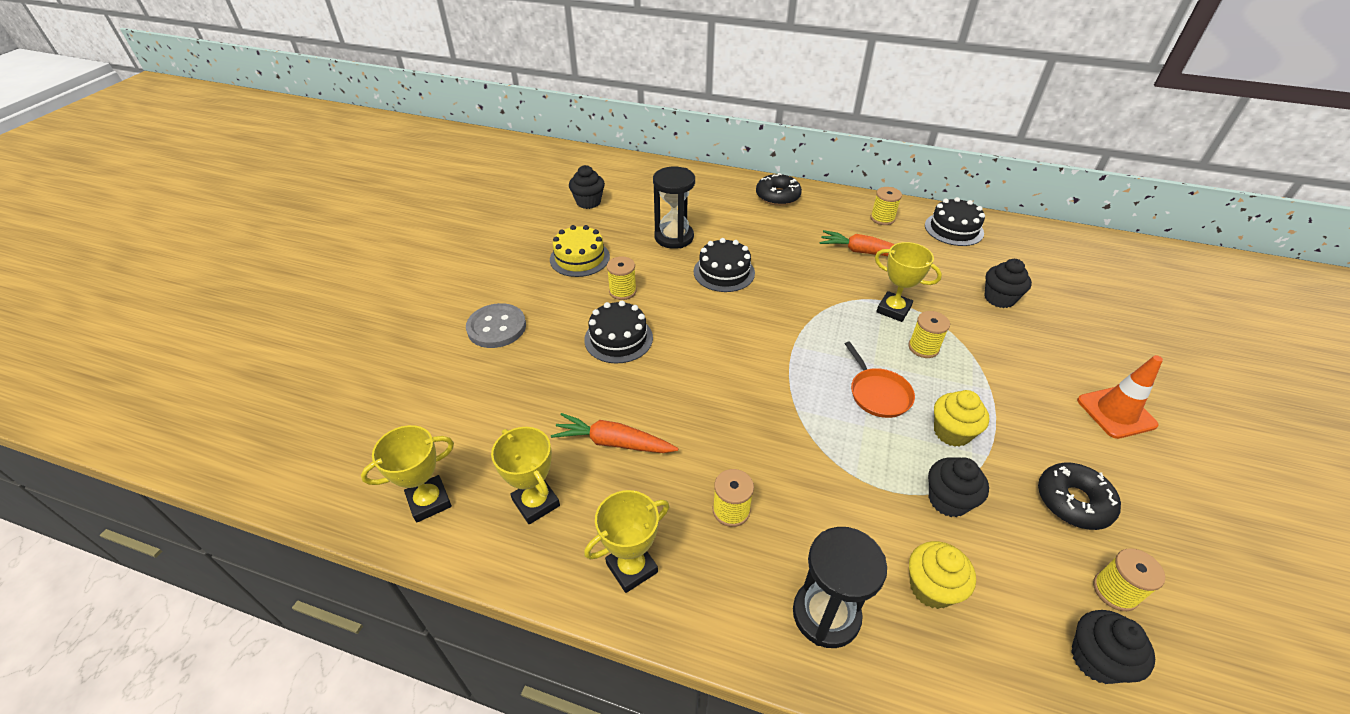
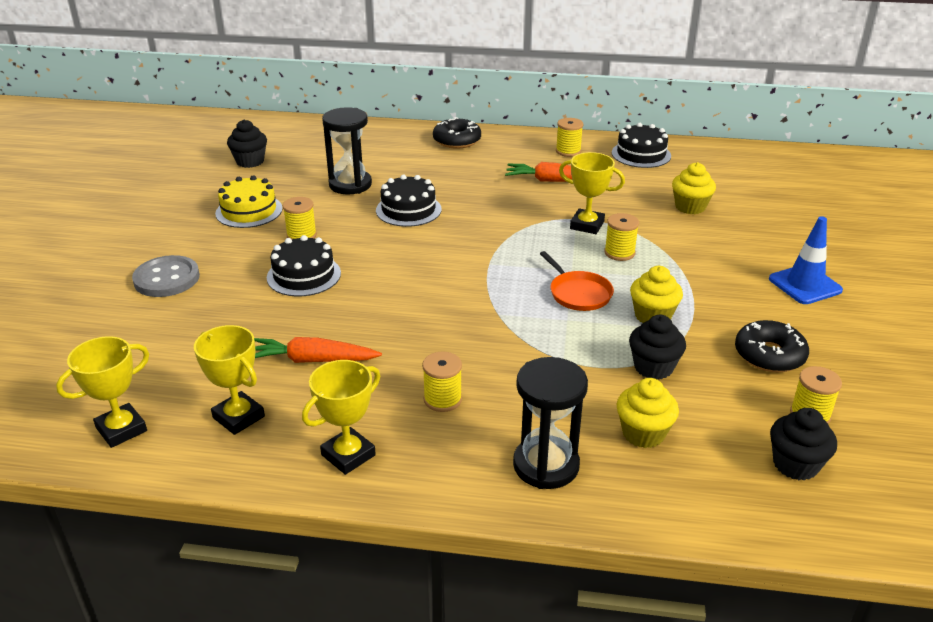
camera: 10 degrees left, 10 degrees down
(999, 298) = (690, 207): black cupcake -> yellow cupcake
(1116, 412) = (805, 285): orange traffic cone -> blue traffic cone

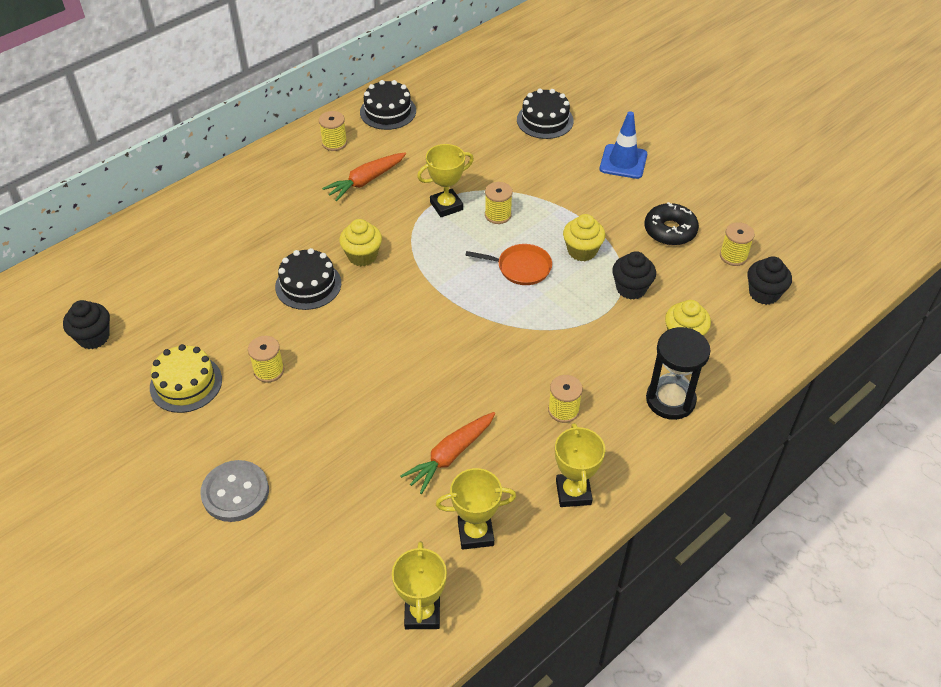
camera: 50 degrees left, 15 degrees up
(304, 275) = (331, 401): black cake -> black cake (545, 120)
(350, 184) = (223, 295): black hourglass -> none
(457, 140) = (234, 189): black donut -> none
(690, 207) = (484, 141): yellow cupcake -> yellow cupcake (362, 256)

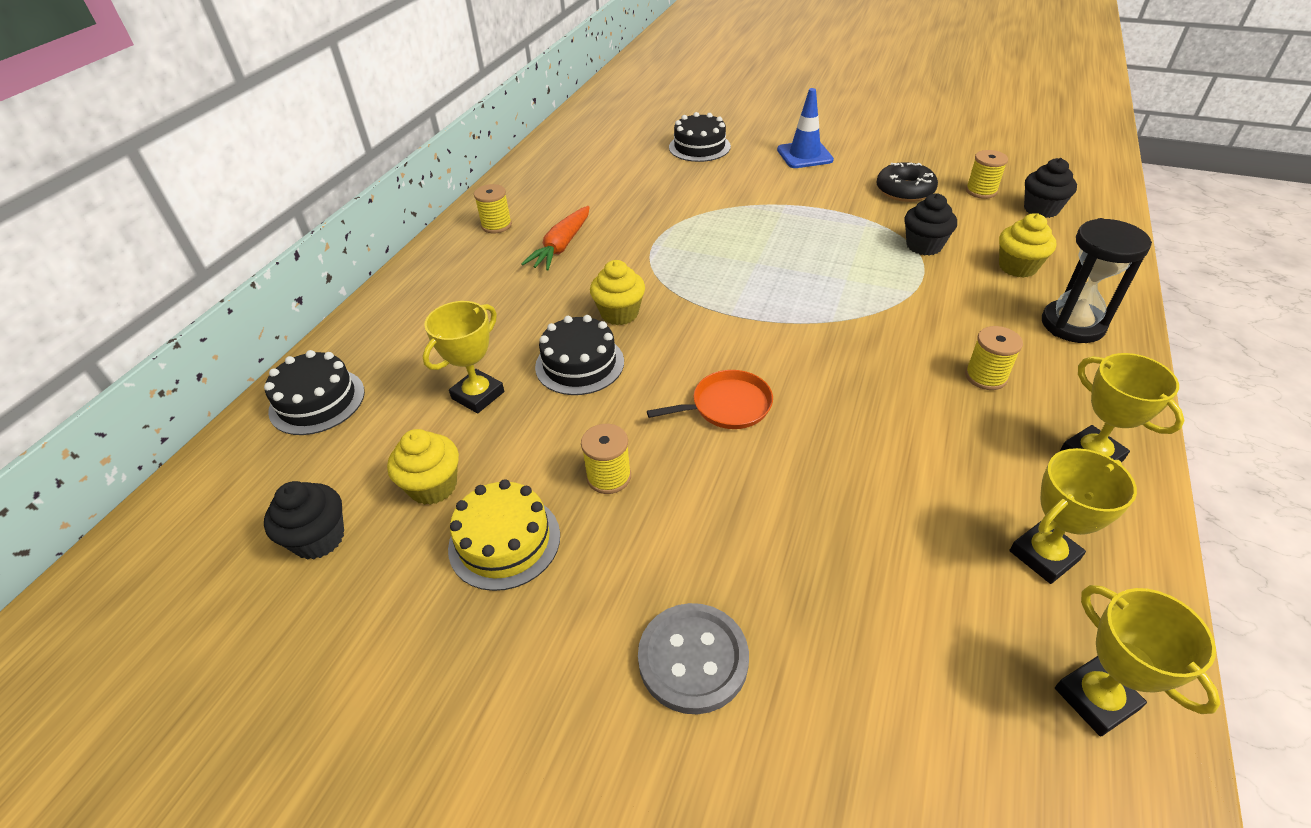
camera: 25 degrees left, 5 degrees down
(388, 111) = (533, 184): black cake -> black cake (317, 401)
(446, 206) = (670, 240): yellow trophy -> yellow trophy (478, 395)
(450, 456) = (920, 478): orange carrot -> none
(498, 215) = (730, 230): yellow spool -> none
(521, 267) = (800, 265): orange pan -> orange pan (727, 406)
(582, 251) = (844, 232): yellow cupcake -> yellow cupcake (433, 486)

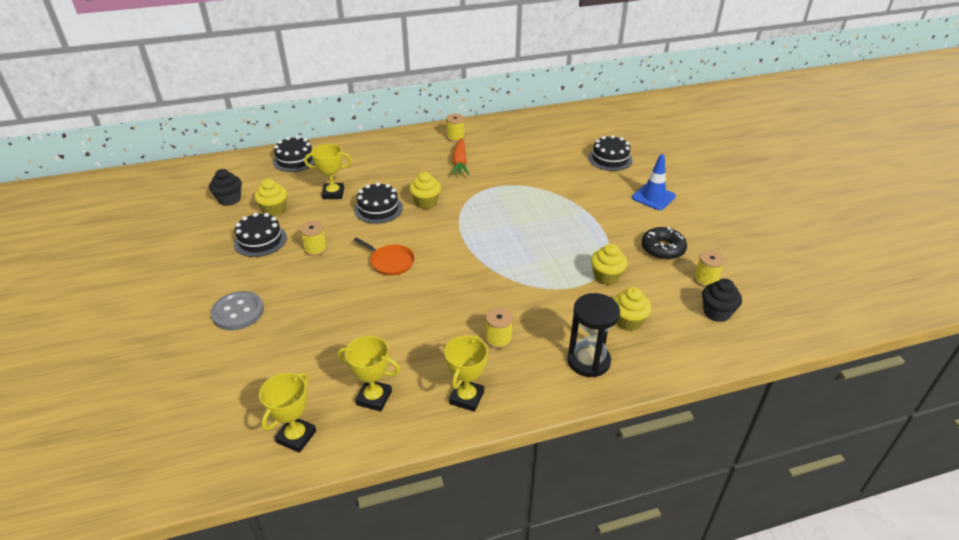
camera: 50 degrees right, 5 degrees down
(504, 541) = (260, 240): yellow cake -> black cake
(561, 246) = (460, 162): orange carrot -> orange carrot turned 75 degrees counterclockwise
(924, 246) = (606, 277): black cupcake -> yellow cupcake

